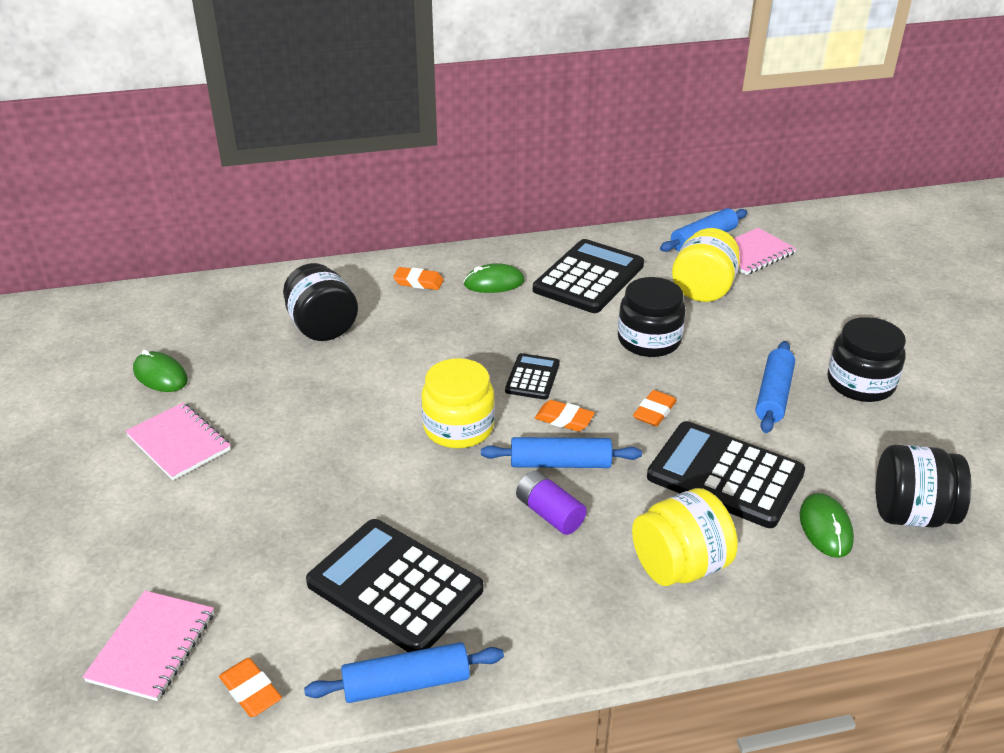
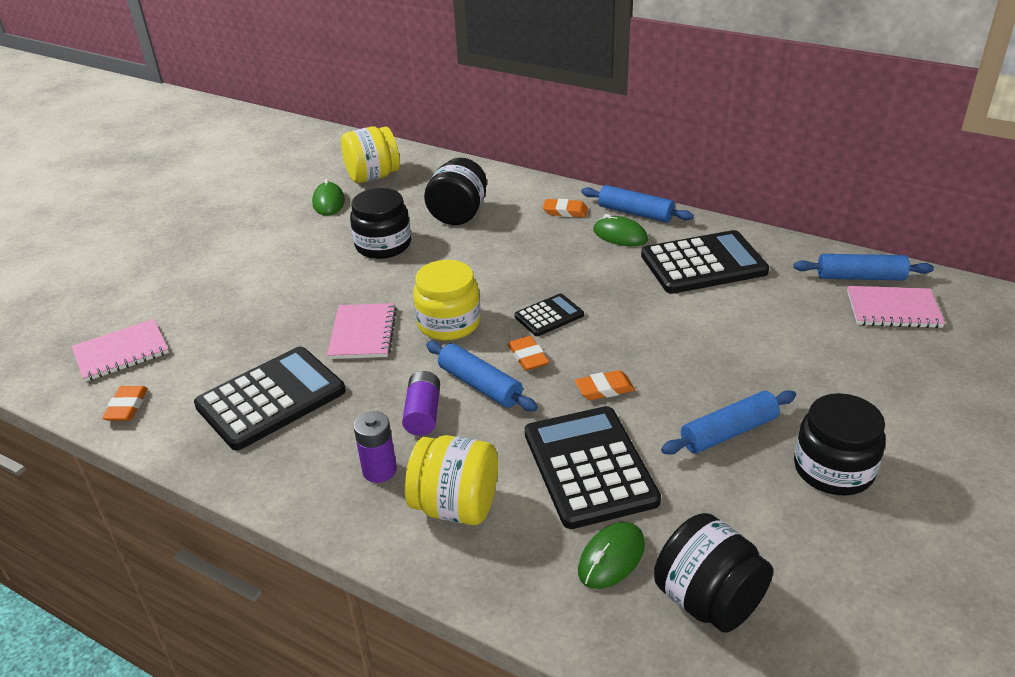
camera: 45 degrees right, 0 degrees up
(179, 443) = (284, 247): pink notebook -> pink notebook (363, 333)
(395, 586) = (271, 399): black calculator -> black calculator turned 60 degrees clockwise
(406, 683) = (197, 458): blue rolling pin -> blue rolling pin (635, 213)
(418, 282) = (565, 211): orange eraser -> orange eraser turned 45 degrees counterclockwise
(583, 580) = (379, 470): none -> purple battery
(649, 340) = (682, 334): black jar -> black jar (383, 245)
(703, 289) = (795, 318): yellow jar -> yellow jar (373, 177)

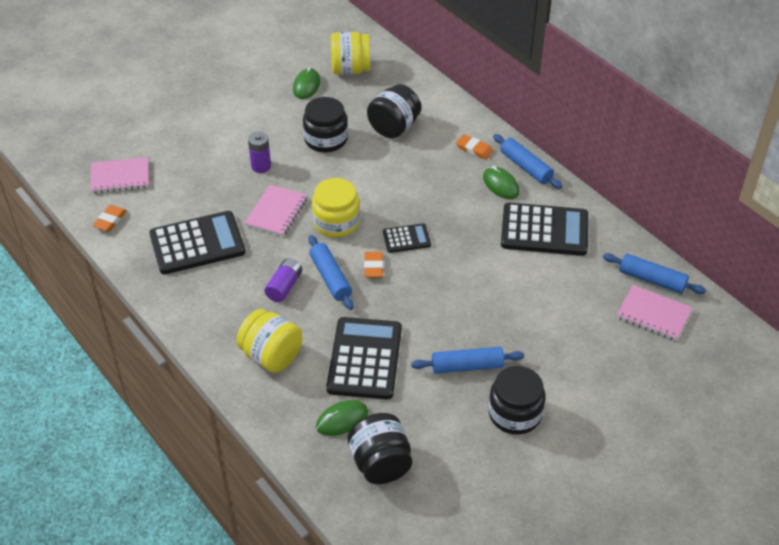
camera: 20 degrees right, 10 degrees up
(379, 470) = (239, 317): purple battery -> purple battery (261, 166)
(604, 389) = (408, 308): orange eraser -> none

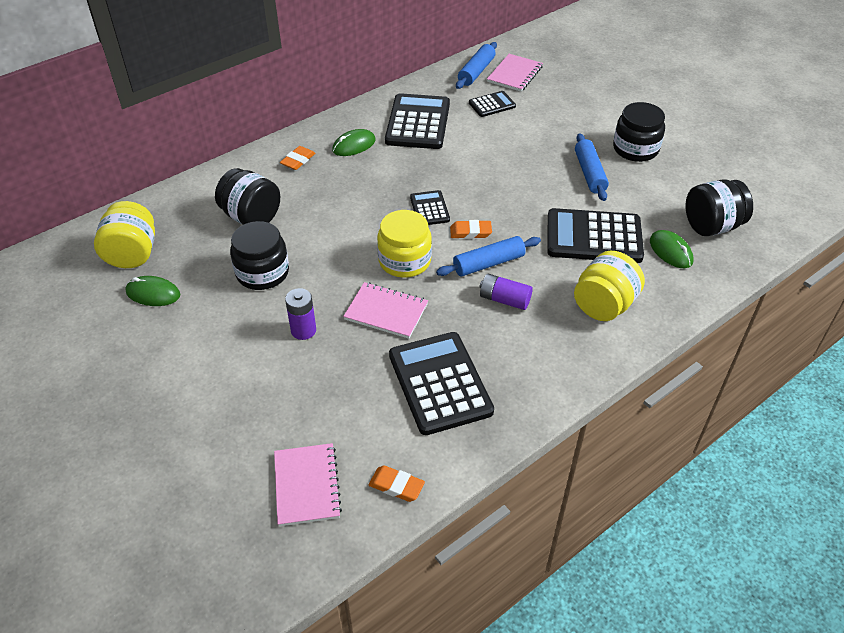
camera: 90 degrees left, 0 degrees up
(526, 167) = (330, 129): blue rolling pin -> none
(586, 291) = (492, 105): none -> black calculator

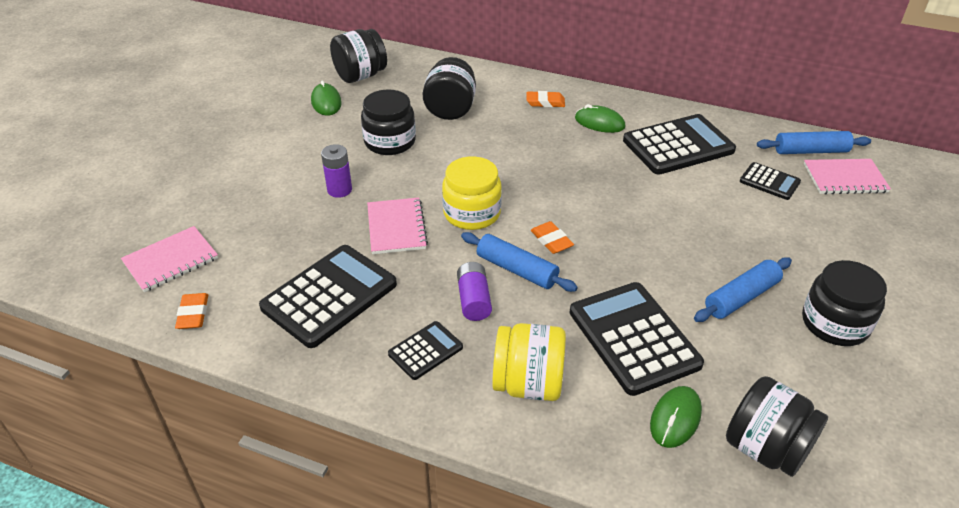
camera: 60 degrees right, 5 degrees down
(132, 254) = (360, 76): yellow jar -> black jar
(429, 209) = (559, 201): black calculator -> black calculator (425, 351)

